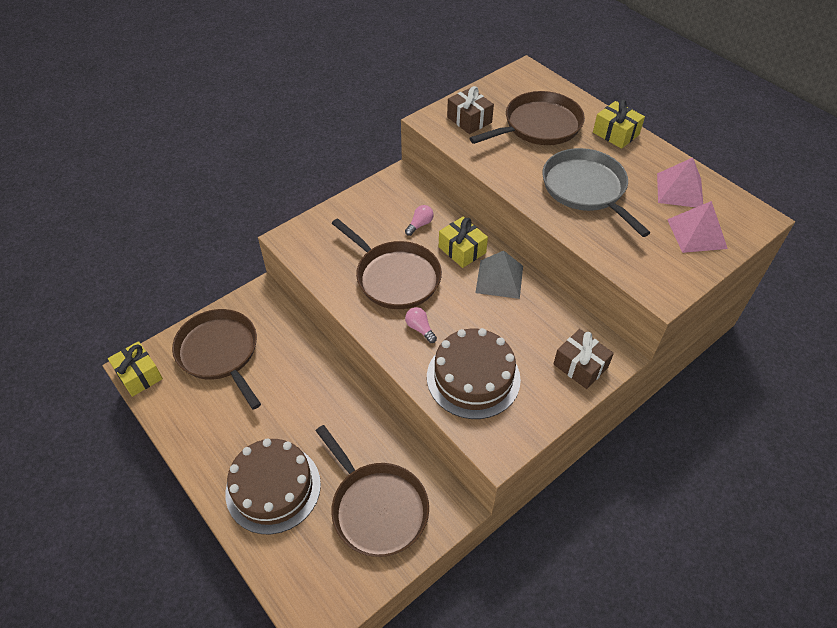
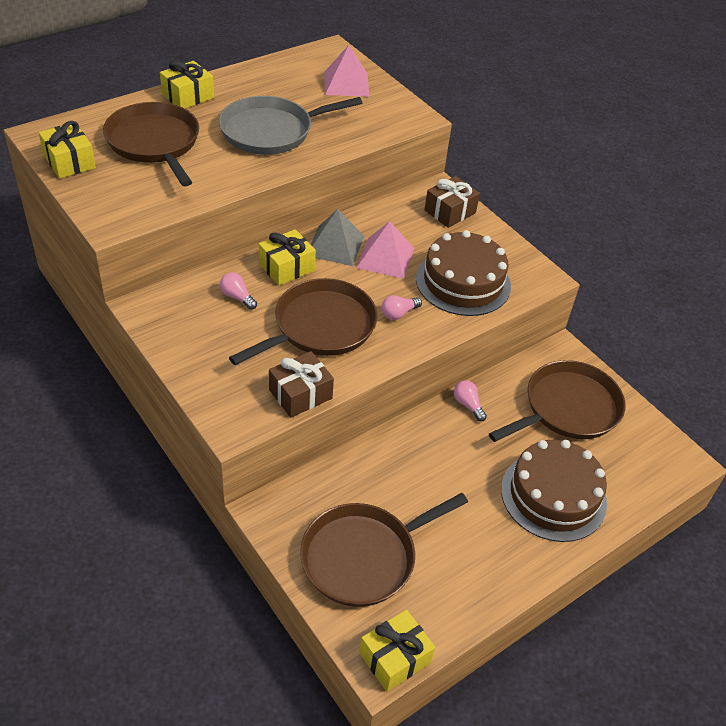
camera: 90 degrees left, 5 degrees down
(372, 420) = (468, 405): none -> pink light bulb
(469, 120) = (122, 192): brown gift -> brown gift (300, 394)
(497, 89) = (69, 162): none -> yellow gift
(679, 190) = (286, 79): pink pyramid -> pink pyramid (385, 258)

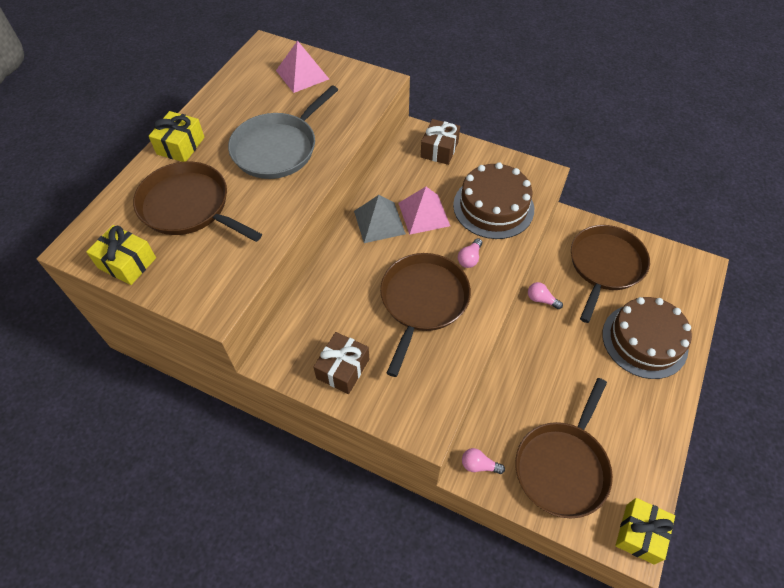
camera: 25 degrees left, 10 degrees up
(237, 297) = (340, 309): pink light bulb -> pink light bulb (479, 465)
(287, 267) = (358, 261): yellow gift -> none
(300, 394) = (453, 370): brown gift -> brown gift (343, 369)

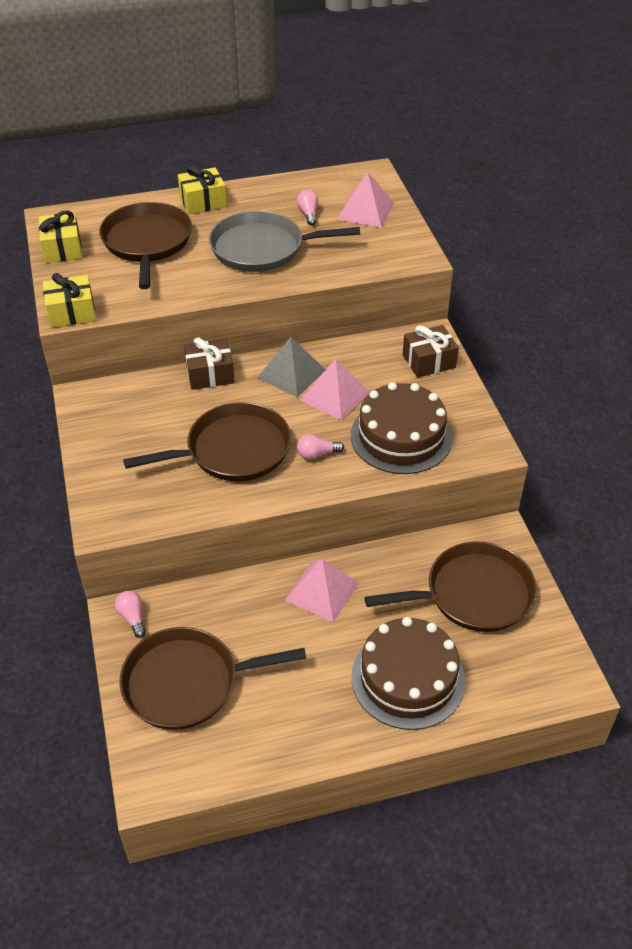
camera: 50 degrees right, 10 degrees down
(343, 369) = (113, 441): brown gift -> brown gift (210, 374)
(541, 300) = (368, 564): pink light bulb -> pink light bulb (308, 214)
(543, 338) = (321, 591): none -> pink pyramid
(639, 534) = (166, 785): yellow gift -> yellow gift (71, 312)

